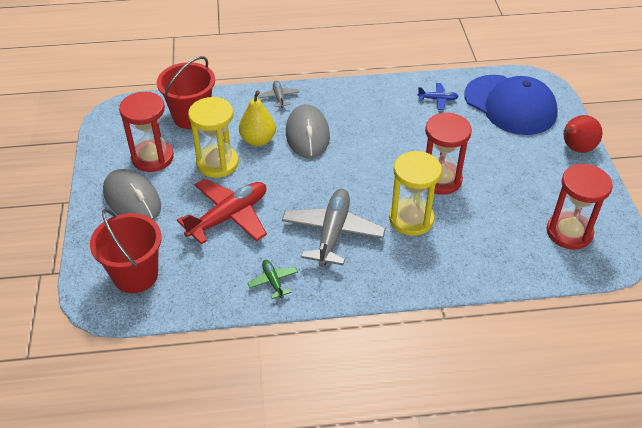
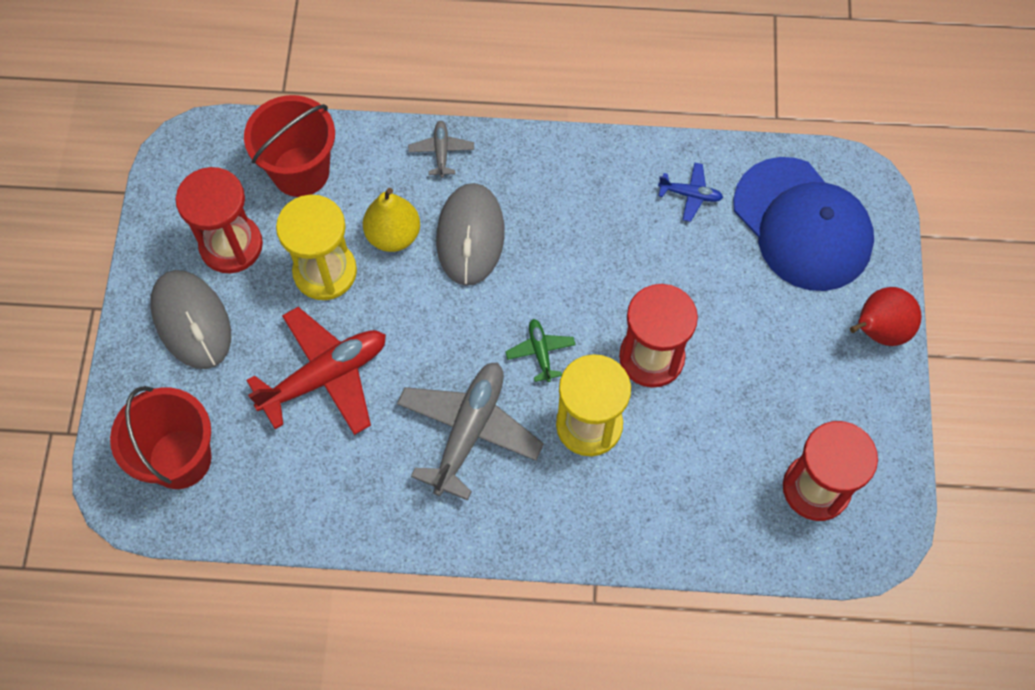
camera: 10 degrees right, 20 degrees up
(273, 281) = (368, 502): green plane -> green plane (540, 352)

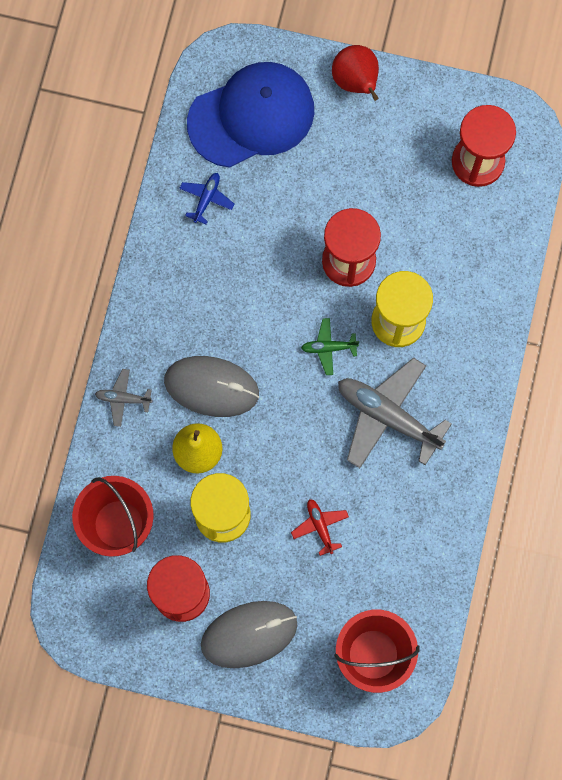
camera: 80 degrees left, 10 degrees up
(325, 376) = (320, 526): red plane -> red plane, size x0.47

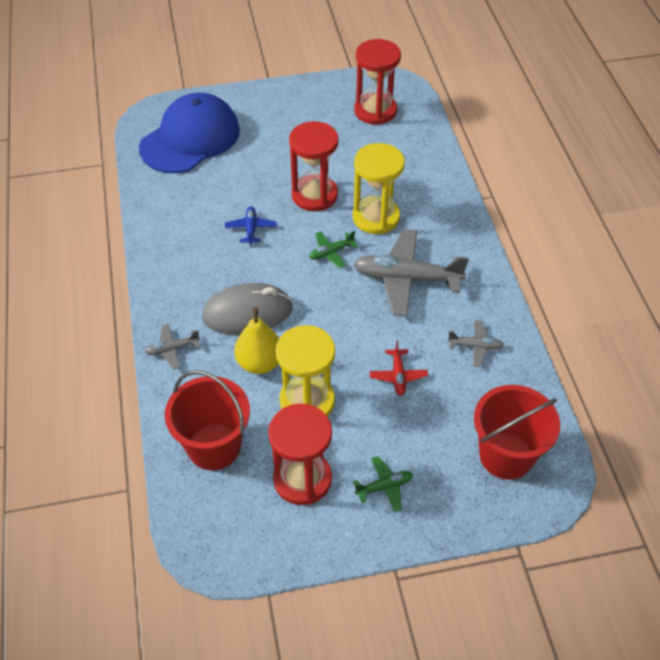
camera: 25 degrees left, 25 degrees down
(206, 199) = (179, 196): blue plane -> blue plane (251, 229)
(249, 634) = (384, 487): grey mouse -> green plane
(320, 526) = (398, 376): red plane -> red plane turned 135 degrees counterclockwise
(356, 82) = (259, 97): red pear -> none
(411, 527) = (475, 346): none -> grey plane

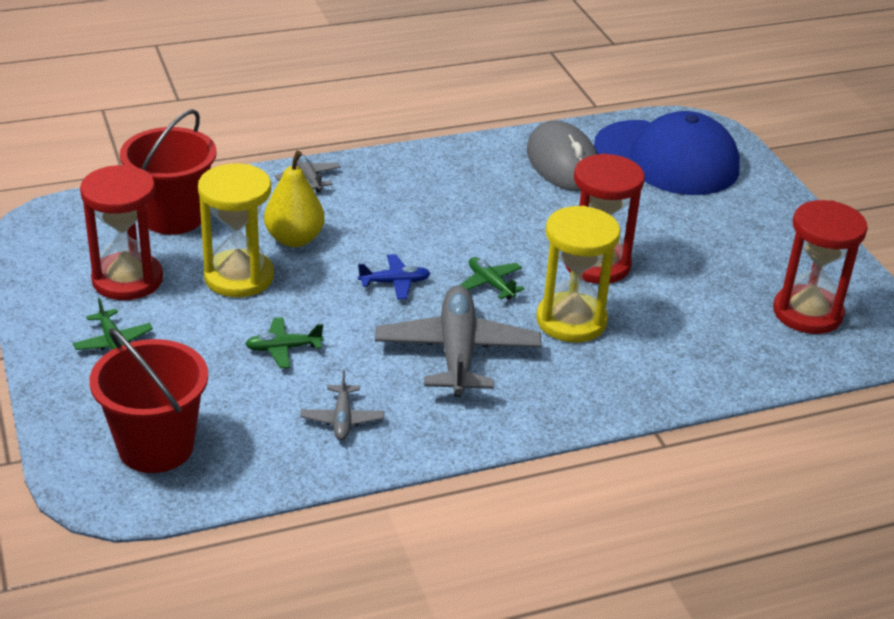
camera: 80 degrees right, 15 degrees down
(247, 313) = (371, 225): grey mouse -> grey mouse (563, 163)
(251, 229) = (515, 217): blue plane -> blue plane (395, 283)
(398, 376) = (283, 348): red plane -> green plane

